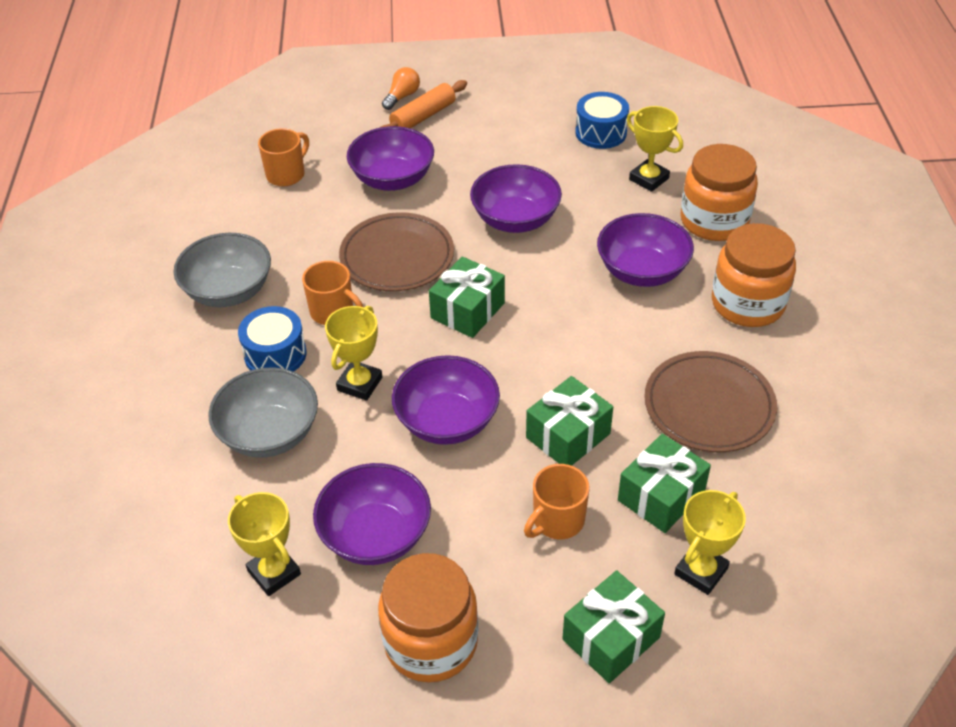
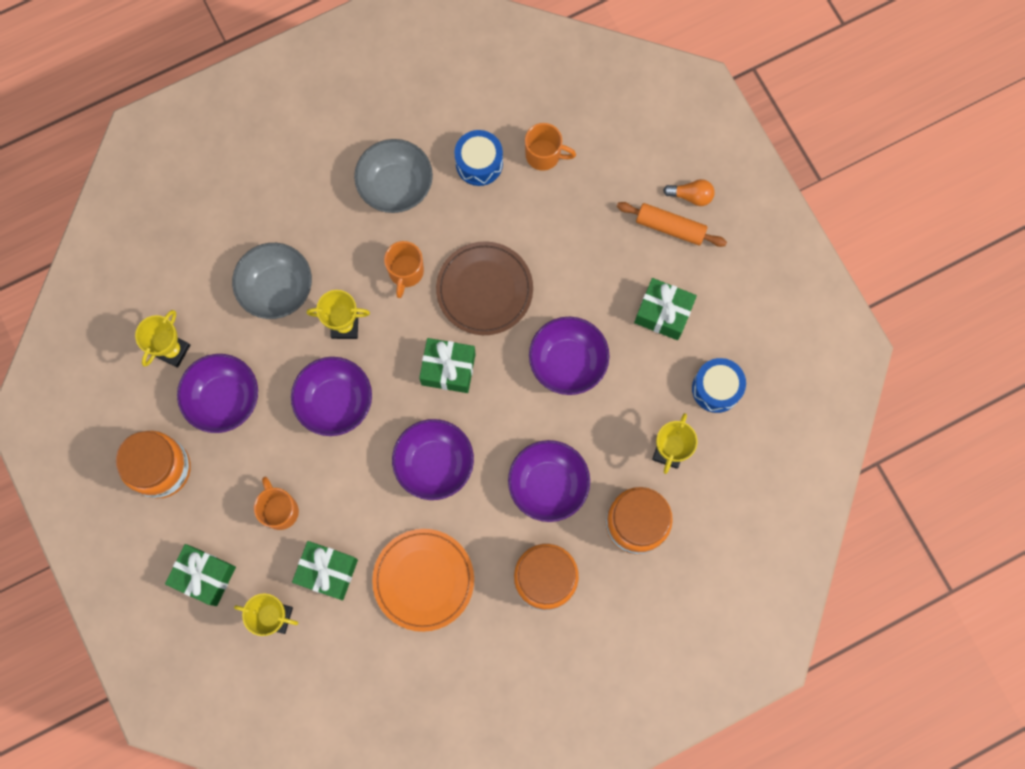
camera: 65 degrees right, 30 degrees up
(275, 354) = (348, 253): blue drum -> blue drum (479, 163)
(392, 179) = (575, 242): purple bowl -> purple bowl (434, 463)
(557, 521) = (280, 510): orange mug -> orange mug turned 45 degrees clockwise
(568, 435) = (355, 490): green gift -> green gift (663, 313)
(709, 406) = (423, 580): brown plate -> orange plate

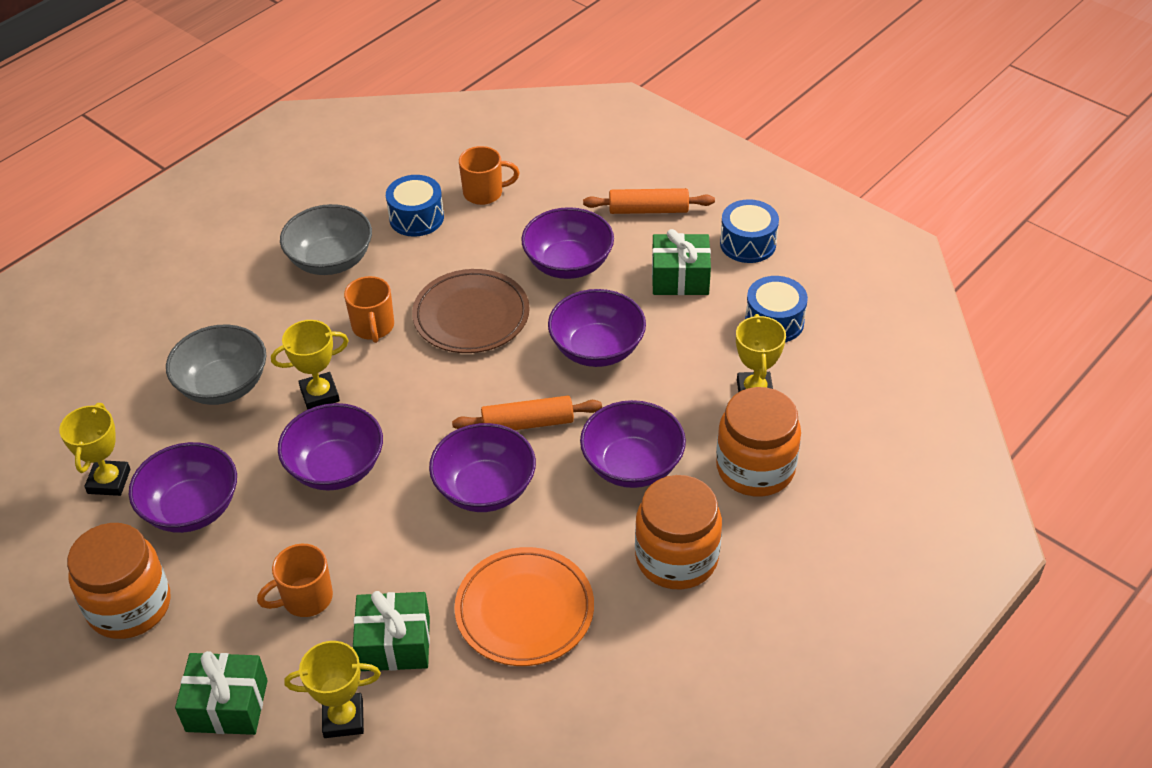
camera: 20 degrees left, 30 degrees down
(280, 510) = (305, 598): orange mug -> orange mug turned 75 degrees counterclockwise
(448, 369) = (461, 396): green gift -> none
(487, 415) = (527, 423): none -> orange rolling pin
(581, 263) = (568, 264): none -> purple bowl
(691, 196) = (656, 181): orange light bulb -> none
(734, 297) = (748, 243): none -> blue drum

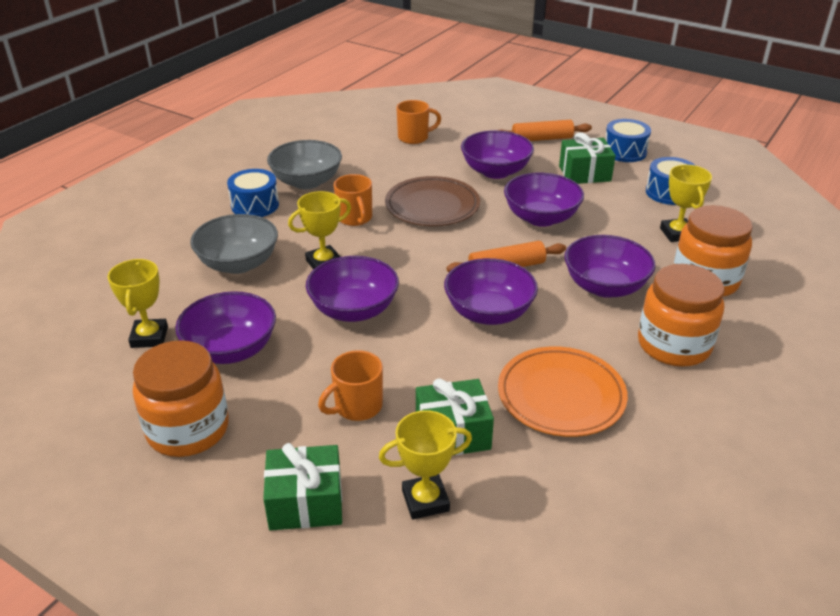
camera: 10 degrees left, 10 degrees down
(416, 218) = (367, 154): blue drum -> blue drum (255, 205)

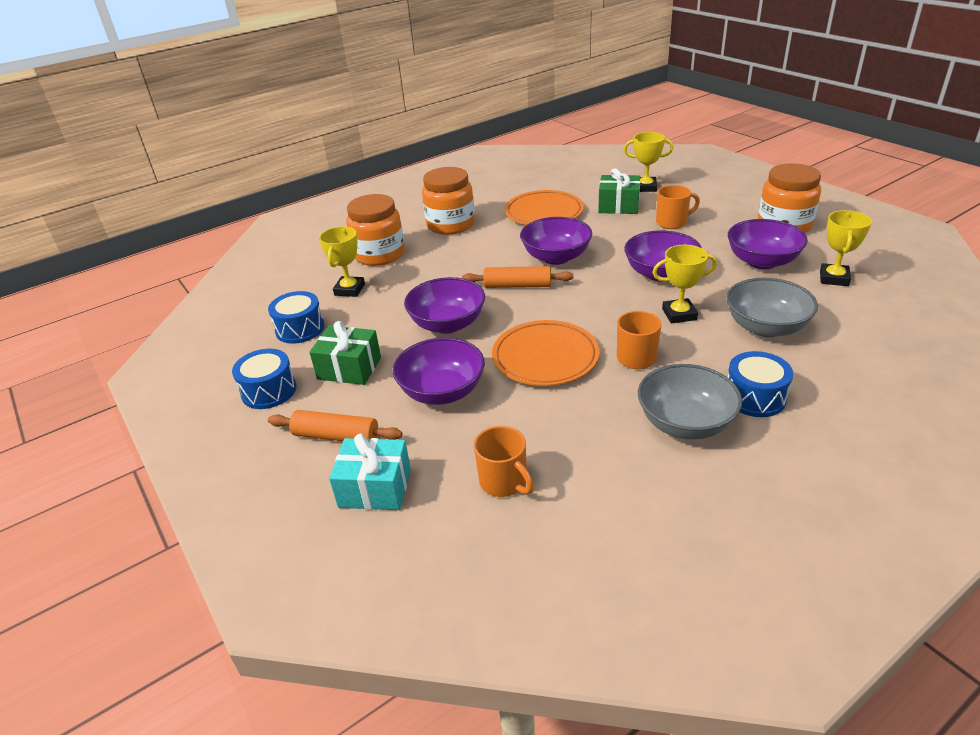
camera: 155 degrees left, 0 degrees up
(306, 502) = (709, 193): green gift -> none
(414, 137) = (504, 482): orange mug -> orange mug turned 135 degrees counterclockwise
(432, 206) = (545, 357): brown plate -> orange plate
(489, 124) = (375, 488): none -> turquoise gift
(605, 287) = (455, 261): purple bowl -> none

